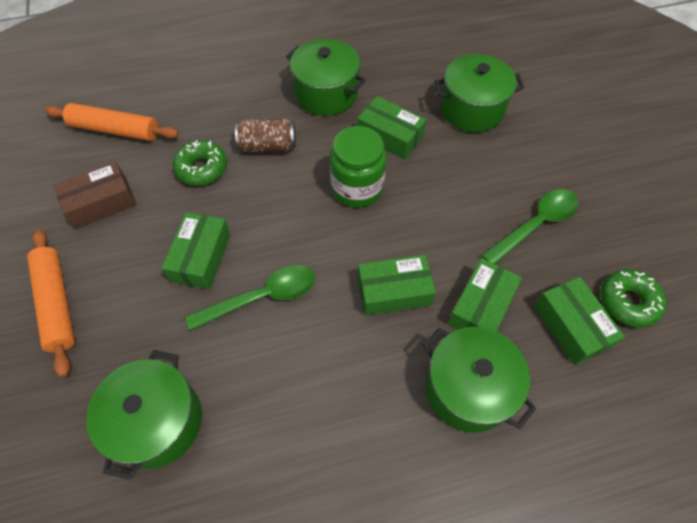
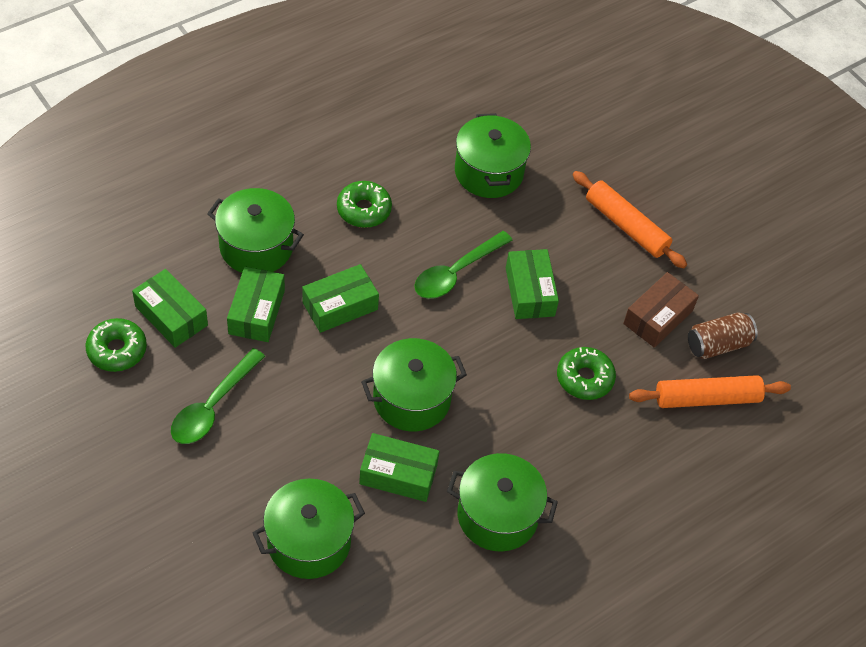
camera: 155 degrees right, 5 degrees down
(268, 146) = (530, 424): brown can -> brown can (718, 345)
(330, 407) = (364, 210): none -> green donut
(357, 188) = (411, 399): green jar -> green pot

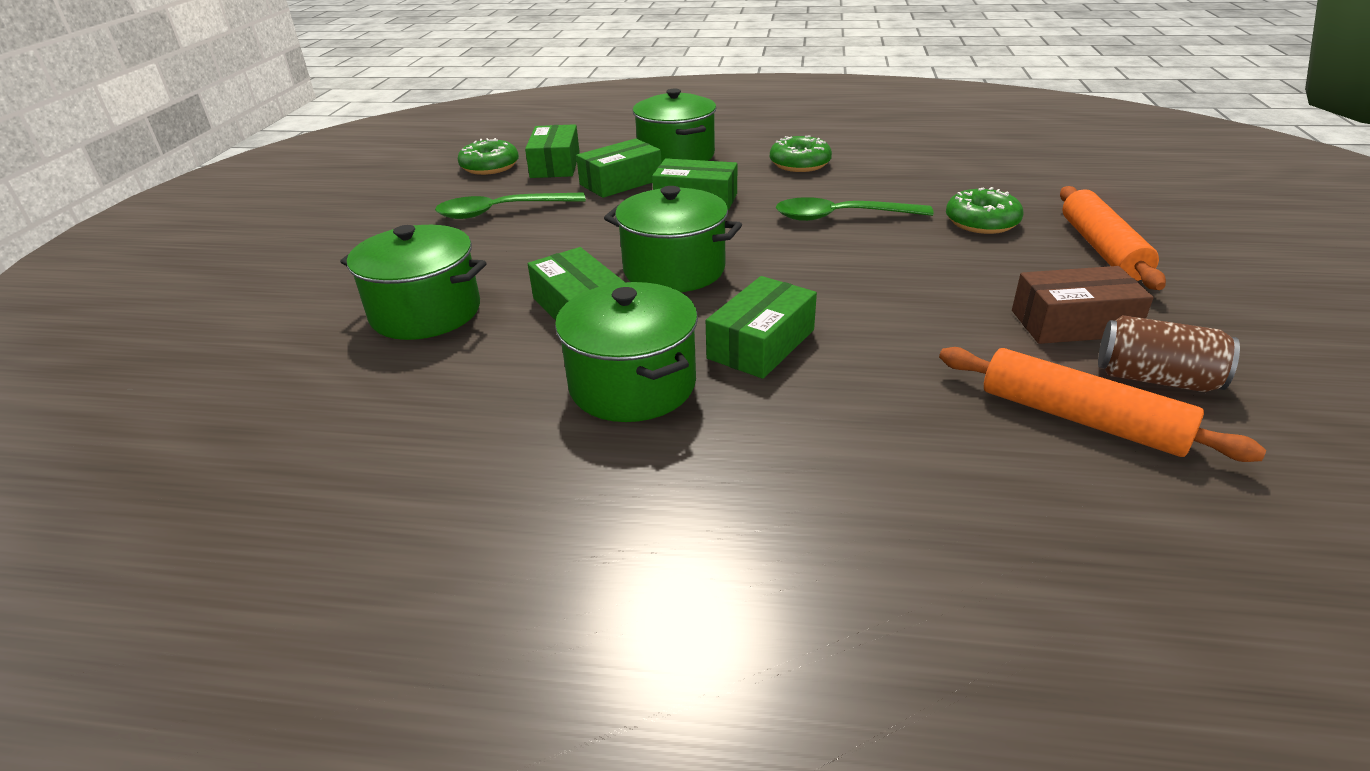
camera: 50 degrees right, 20 degrees down
(489, 172) = (961, 177): green pot -> none
(530, 292) = (911, 252): green box -> green box (761, 344)
(584, 378) = (900, 330): green donut -> green donut (981, 222)

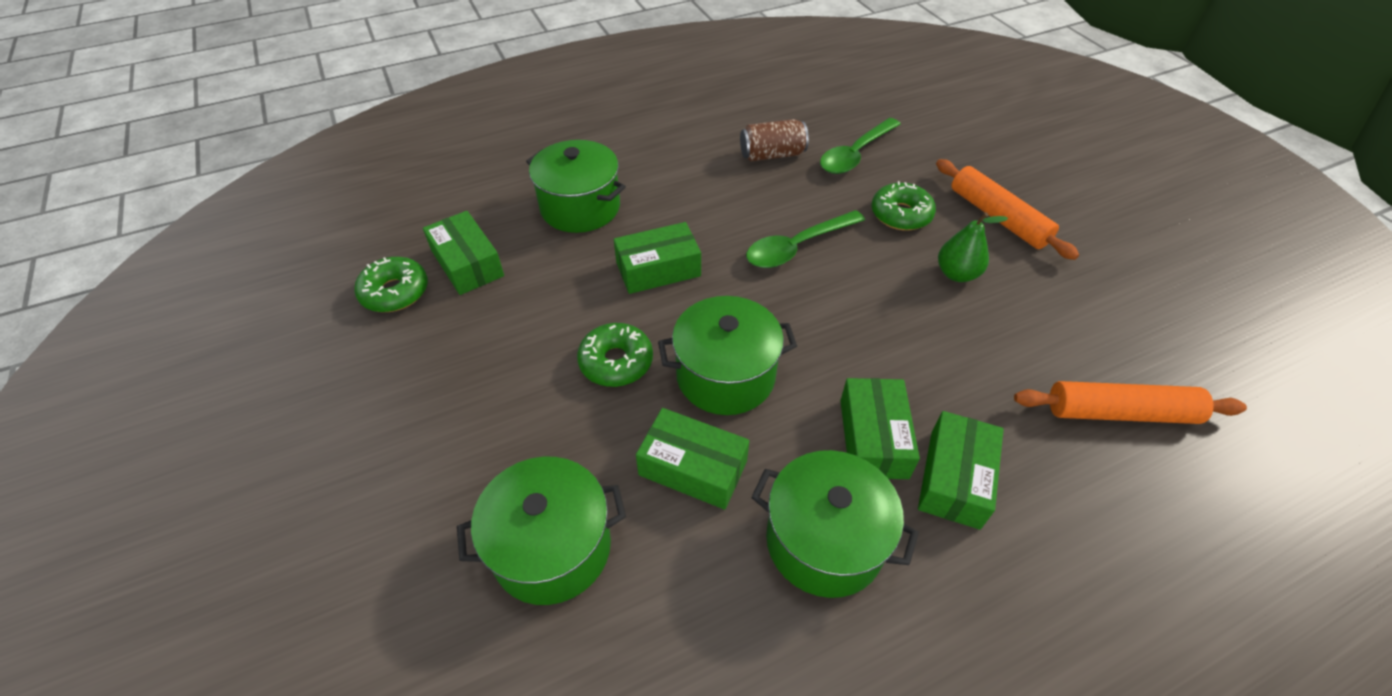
camera: 35 degrees left, 15 degrees up
(501, 212) = (481, 361): green spoon -> green spoon (855, 154)
(621, 182) = (563, 267): green box -> green box (954, 479)
(800, 164) = (703, 183): green donut -> green donut (616, 362)
(996, 272) = (956, 274): none -> green pear
(1073, 323) = (1043, 311): brown box -> none
(1155, 379) = (1126, 349): brown can -> brown can (772, 155)

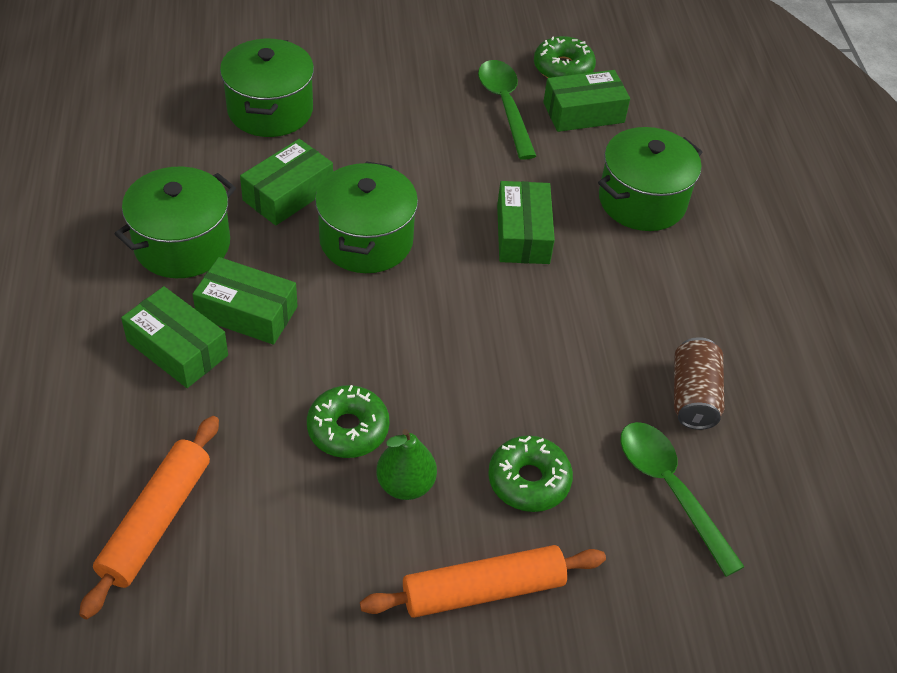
camera: 105 degrees right, 0 degrees up
(616, 362) = (418, 178): green donut -> green donut (348, 429)
(797, 247) = (511, 355): green spoon -> green spoon (505, 106)

